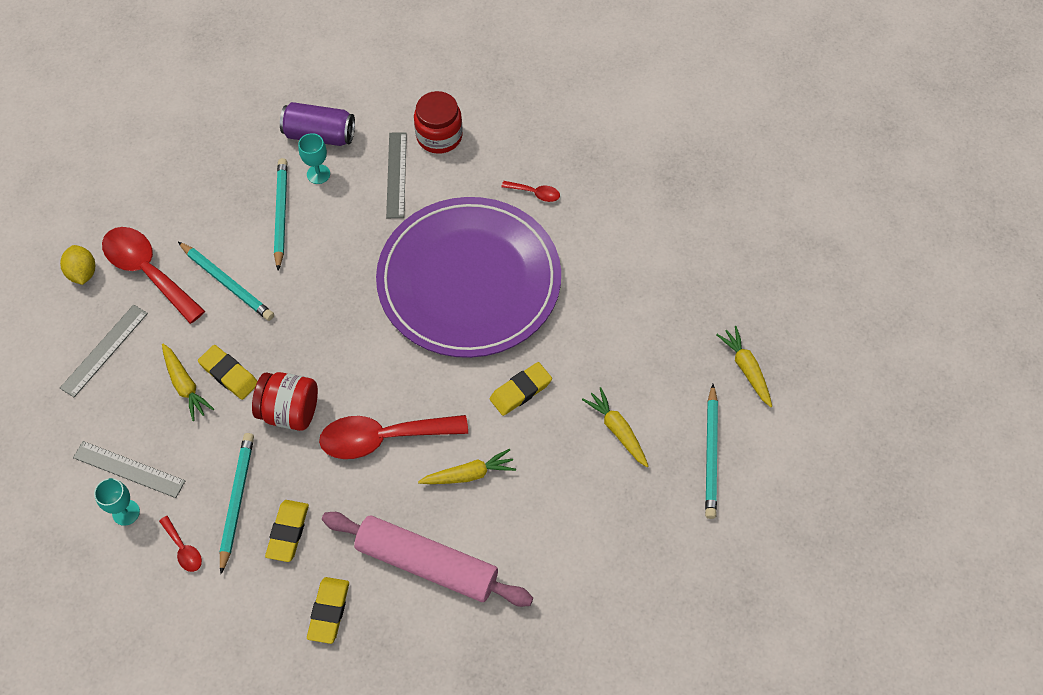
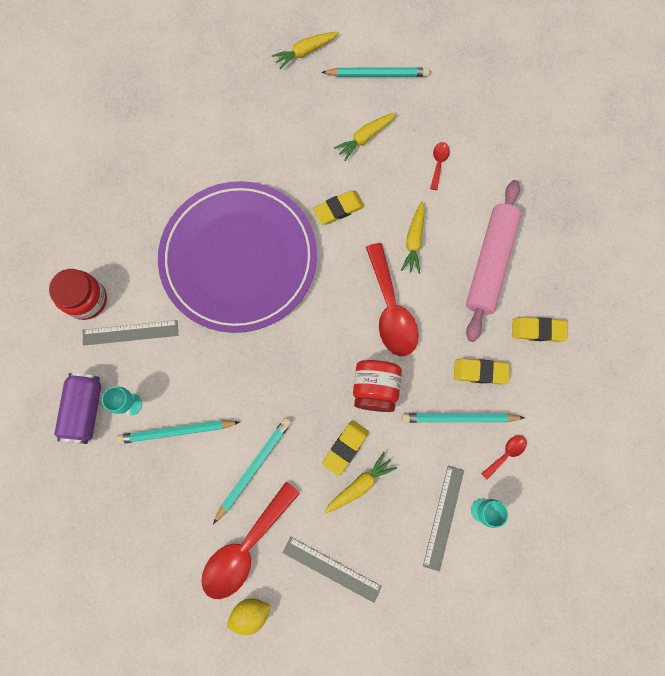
camera: 95 degrees left, 15 degrees up
(469, 474) = (414, 241): yellow carrot -> yellow carrot turned 150 degrees counterclockwise
(520, 391) = (338, 209): yellow eraser -> yellow eraser turned 75 degrees counterclockwise
(535, 193) = (148, 213): red spoon -> red spoon (438, 163)

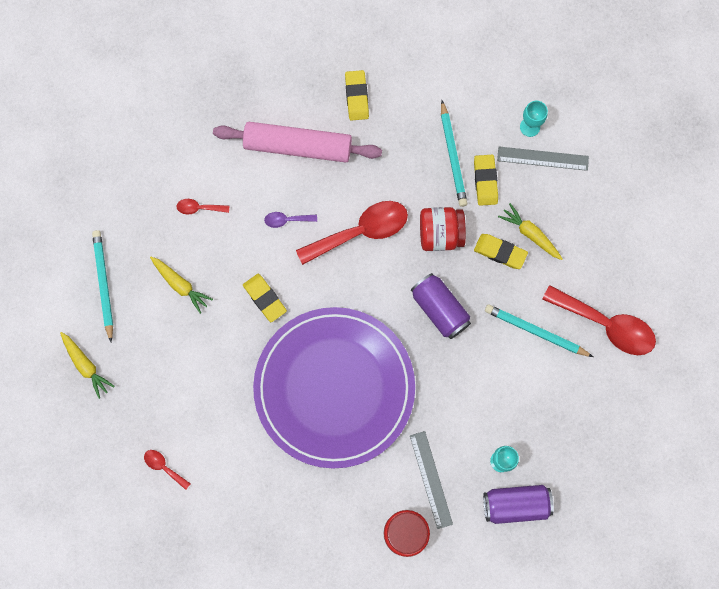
camera: 100 degrees left, 0 degrees up
(176, 431) = (517, 410): turquoise pencil -> none
(251, 612) = (659, 309): yellow lemon -> none
(296, 373) = (439, 309): none -> purple can
(331, 569) = (607, 246): grey ruler -> none
(414, 241) = (286, 220): yellow carrot -> purple spoon
(480, 372) = (406, 143): yellow eraser -> yellow eraser (485, 181)
(506, 454) = (476, 112): red spoon -> red spoon (164, 467)

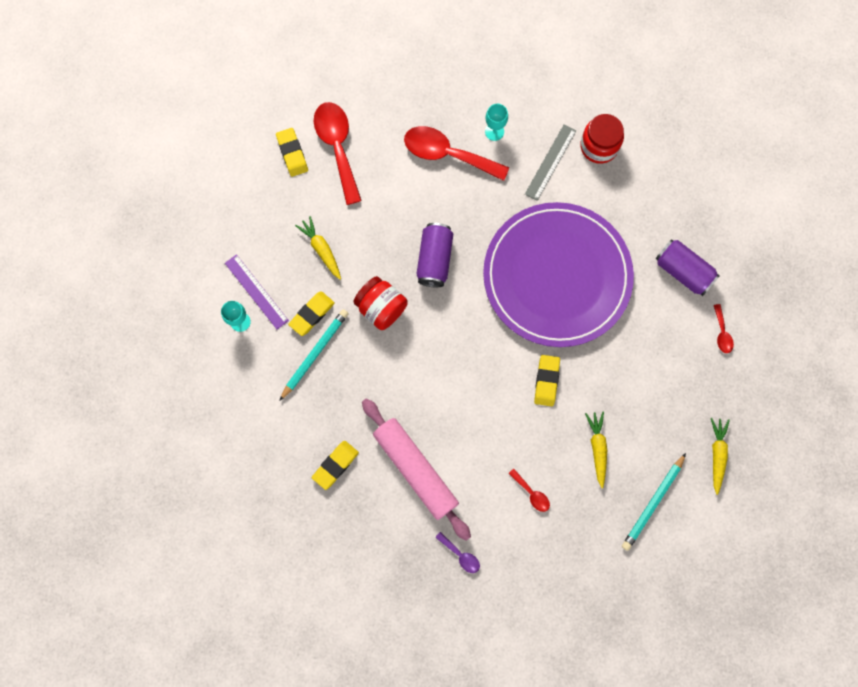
camera: 135 degrees left, 0 degrees up
(286, 220) = (477, 422): purple spoon -> purple spoon (461, 555)
(361, 231) = (433, 363): red spoon -> red spoon (447, 154)
(500, 252) = (354, 257): yellow eraser -> yellow eraser (292, 153)
(515, 505) = (512, 99): purple can -> purple can (683, 271)
(530, 234) = (321, 250): yellow carrot -> yellow carrot turned 150 degrees clockwise
(535, 331) = (387, 186): turquoise pencil -> none
(542, 158) = (256, 291): grey ruler -> purple ruler

